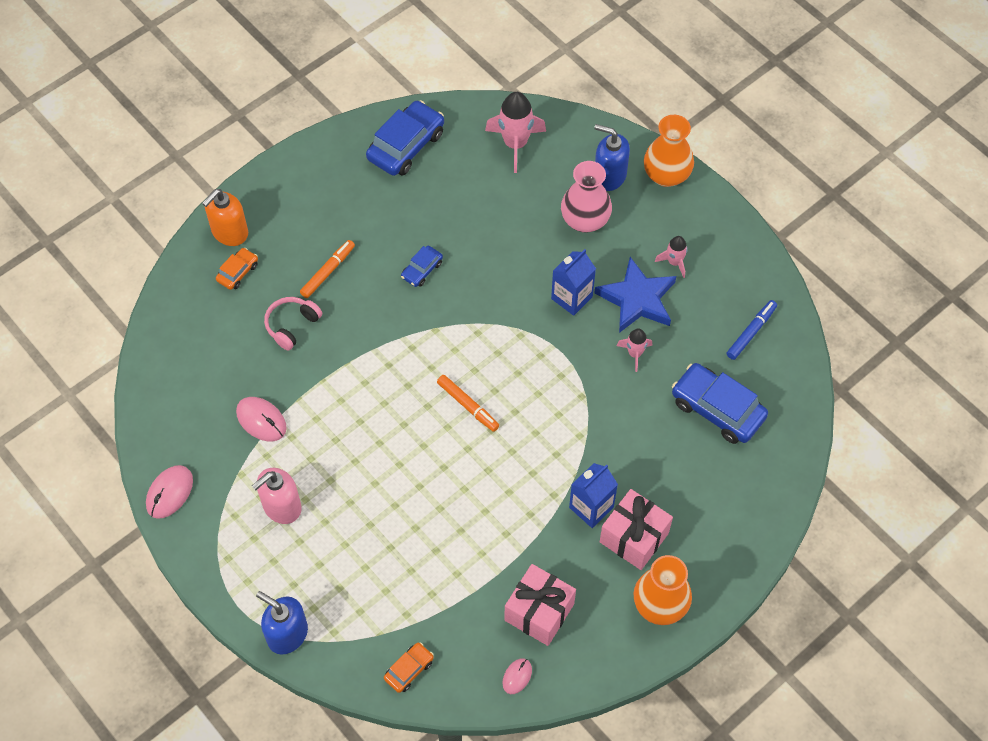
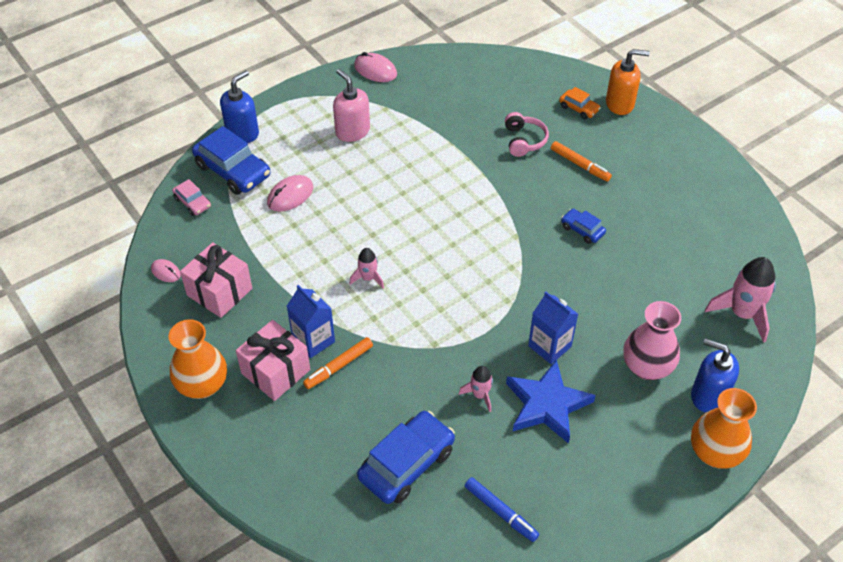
camera: 95 degrees right, 10 degrees down
(229, 232) = (620, 104): orange soap dispenser -> orange soap dispenser turned 135 degrees clockwise
(261, 420) = (433, 121): pink mouse -> pink mouse (290, 195)
(292, 325) = (524, 140): pink headphones -> pink headphones turned 45 degrees clockwise
(406, 146) = (729, 225): blue car -> blue car (233, 170)
(409, 669) = (193, 202): orange car -> pink car
(468, 405) = (433, 255): orange marker -> orange marker (339, 366)
(609, 176) = (708, 395): blue soap dispenser -> blue soap dispenser turned 90 degrees counterclockwise
(674, 262) = (594, 446): pink rocket -> pink rocket (368, 278)

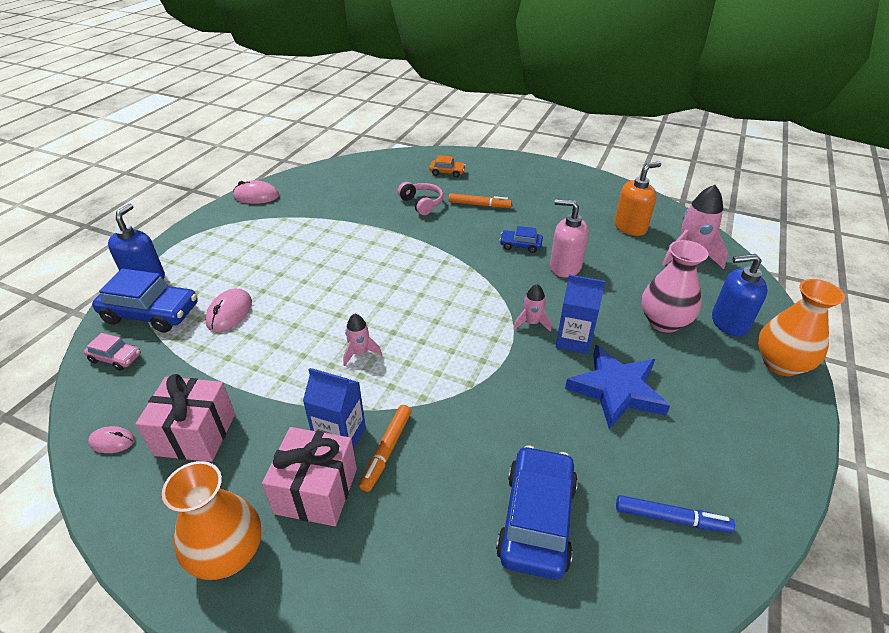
camera: 30 degrees left, 10 degrees down
(352, 131) = (263, 243): pink soap dispenser -> pink soap dispenser (565, 267)
(480, 395) = (550, 410): pink rocket -> pink rocket (531, 323)
(620, 104) = (475, 161): orange soap dispenser -> orange soap dispenser (630, 227)

